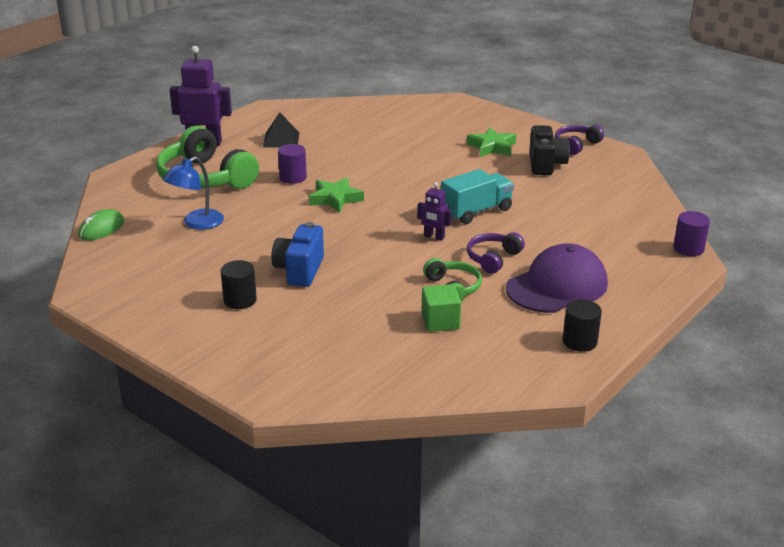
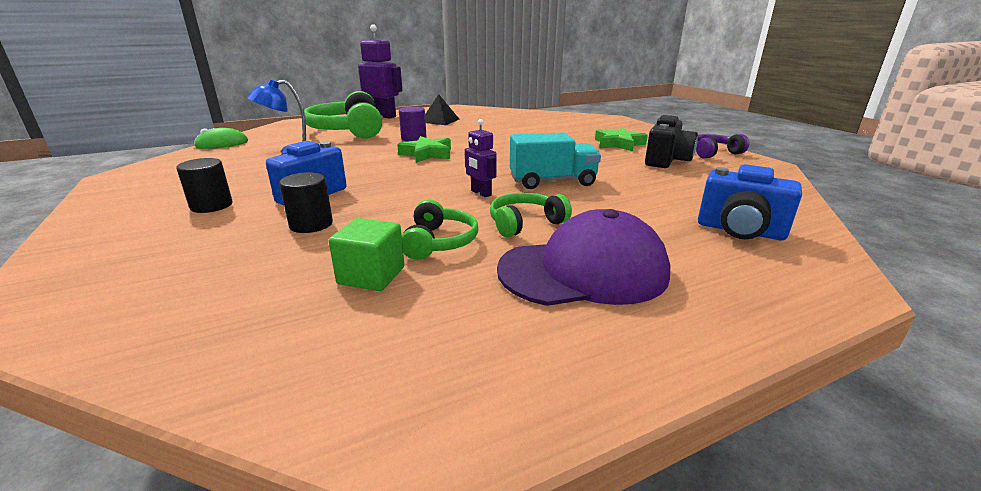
camera: 25 degrees right, 5 degrees down
(493, 258) = (525, 223): purple headphones -> green headphones
(579, 341) = (549, 368): black cylinder -> black cylinder (311, 224)
(628, 232) = (740, 231): none -> blue camera
(688, 248) = (839, 268): purple cylinder -> none

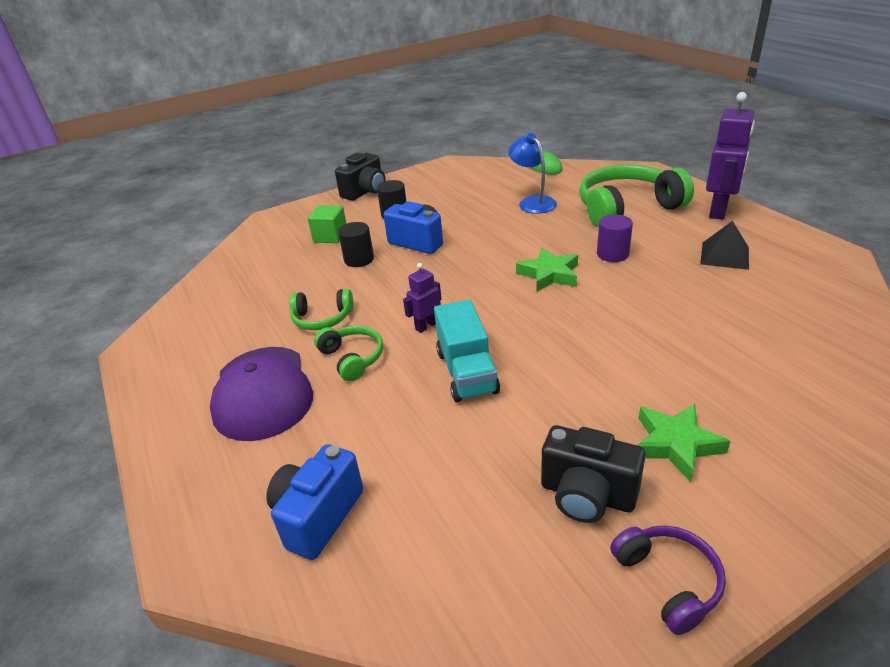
camera: 90 degrees right, 10 degrees up
(92, 224) = (365, 192): none -> black camera
(371, 275) = (279, 301): green cube -> green cube (330, 236)

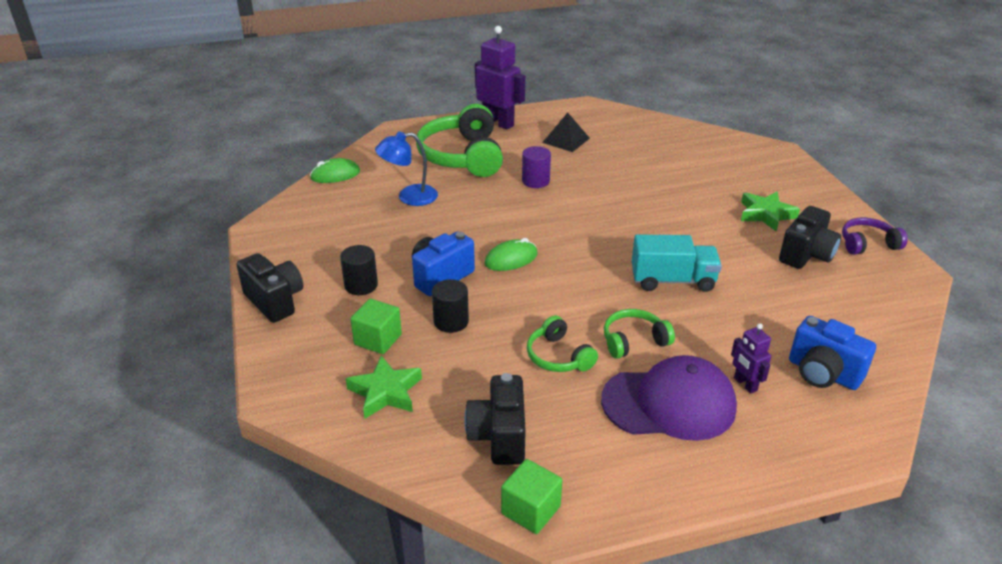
camera: 80 degrees left, 0 degrees up
(148, 336) = (531, 510): none -> green cube
(224, 308) = (499, 436): none -> black camera
(322, 318) = (558, 356): green headphones -> green headphones turned 135 degrees clockwise
(426, 326) = (599, 292): purple robot -> purple robot (745, 384)
(460, 268) = (511, 259): none -> green mouse
(549, 274) = (550, 216): green star -> green star (385, 392)

